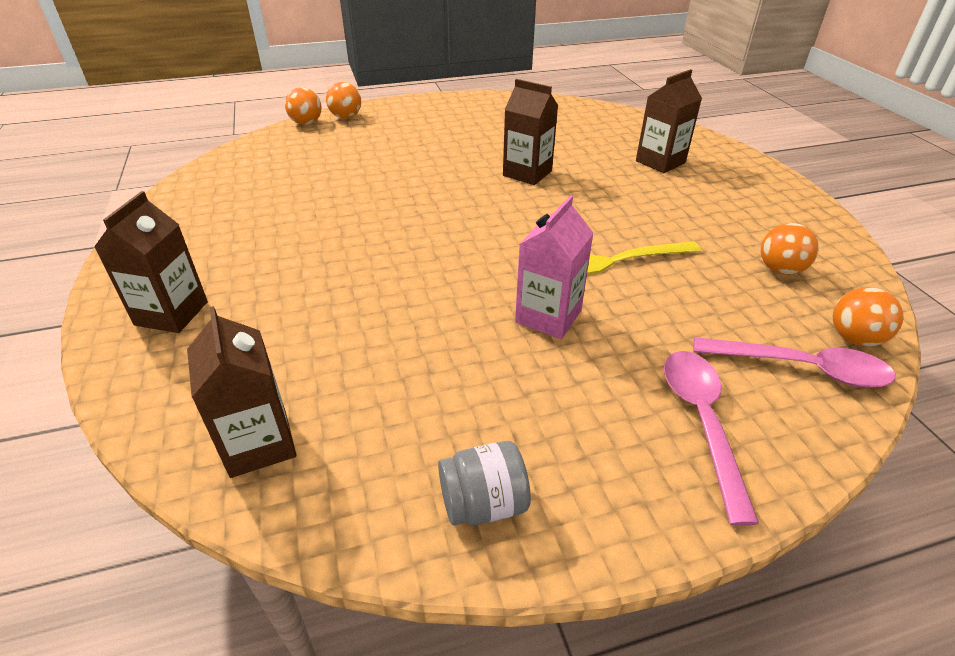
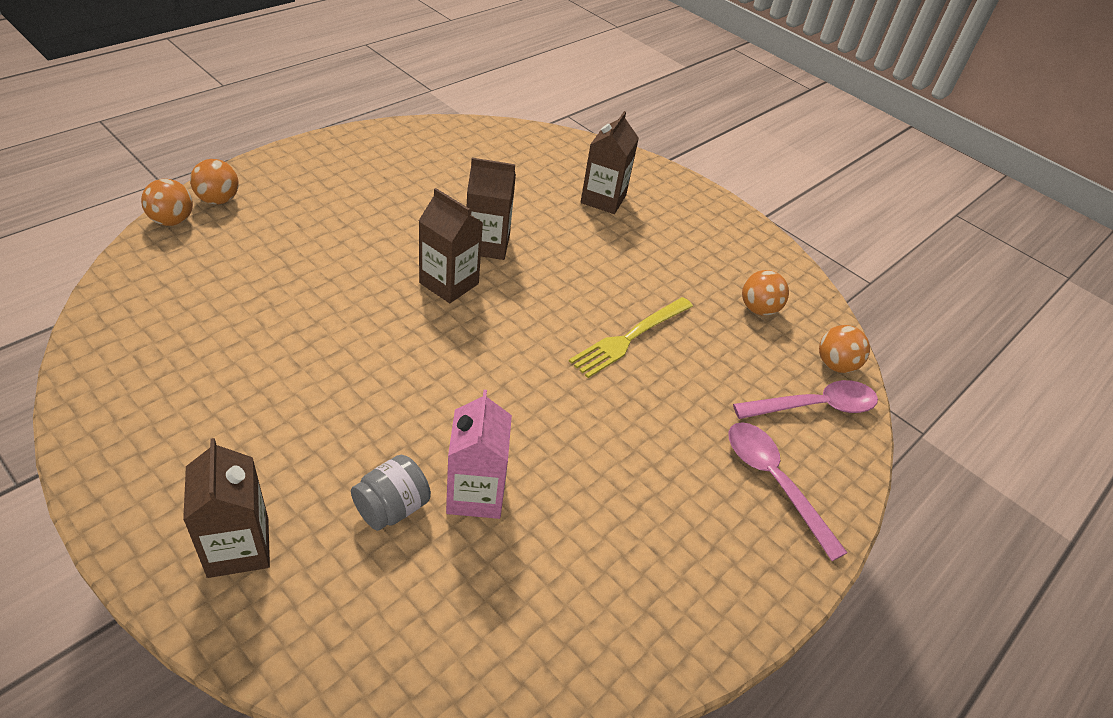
camera: 35 degrees left, 5 degrees up
(259, 443) = (452, 649): brown carton -> brown carton (449, 283)
(483, 504) = (668, 619): grey jar -> grey jar (392, 508)
(548, 316) = (610, 420): pink carton -> pink carton (475, 494)

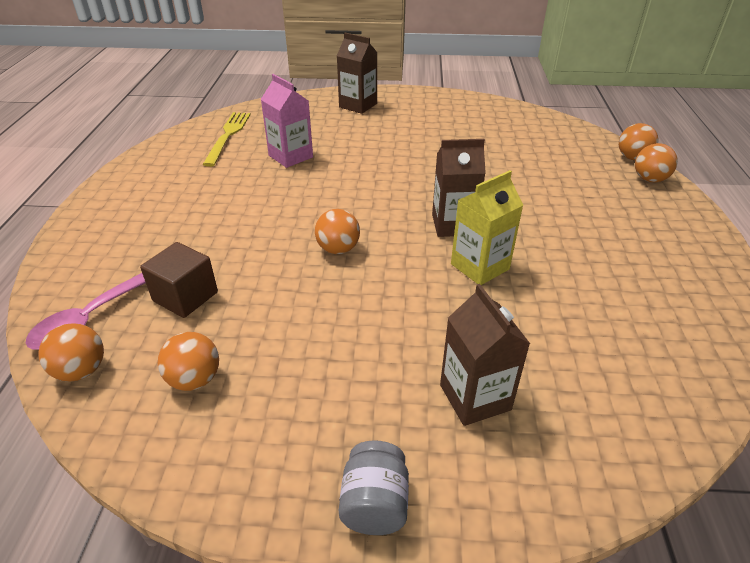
camera: 145 degrees right, 5 degrees down
(392, 508) = (320, 136): grey jar -> grey jar (374, 504)
(487, 244) = (480, 266): brown carton -> yellow carton
(571, 330) = (338, 249): none -> orange ball
(629, 338) = (291, 271): yellow fork -> yellow fork (228, 136)
(732, 374) = (185, 296): none -> brown cube
(774, 482) = (114, 246): pink spoon -> none

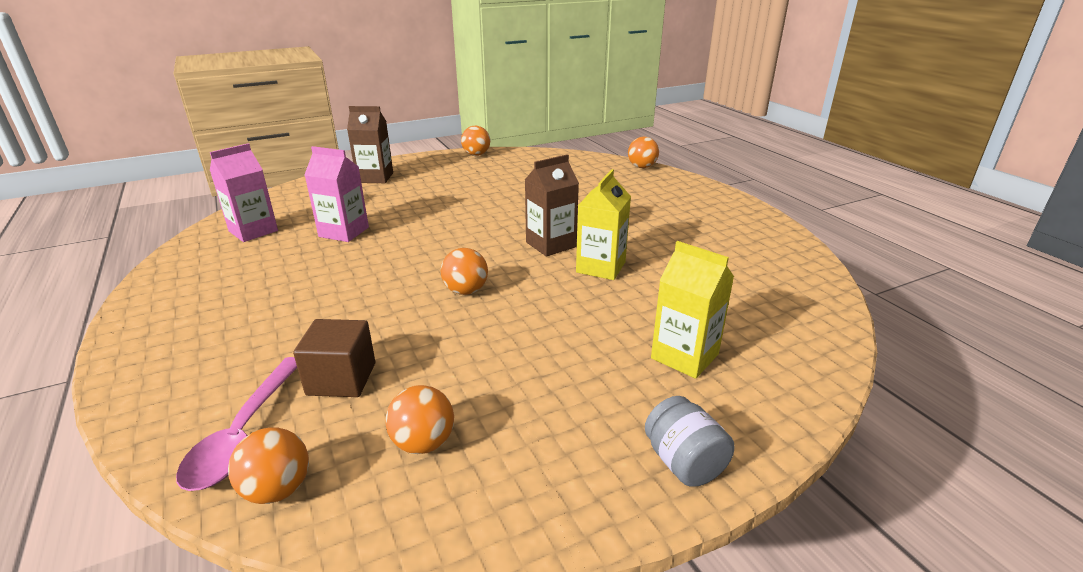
camera: 30 degrees left, 10 degrees down
(228, 136) = (253, 231): yellow fork -> pink carton
(475, 397) = (684, 356): brown carton -> yellow carton
(649, 179) = (666, 178): orange ball -> orange ball (476, 155)

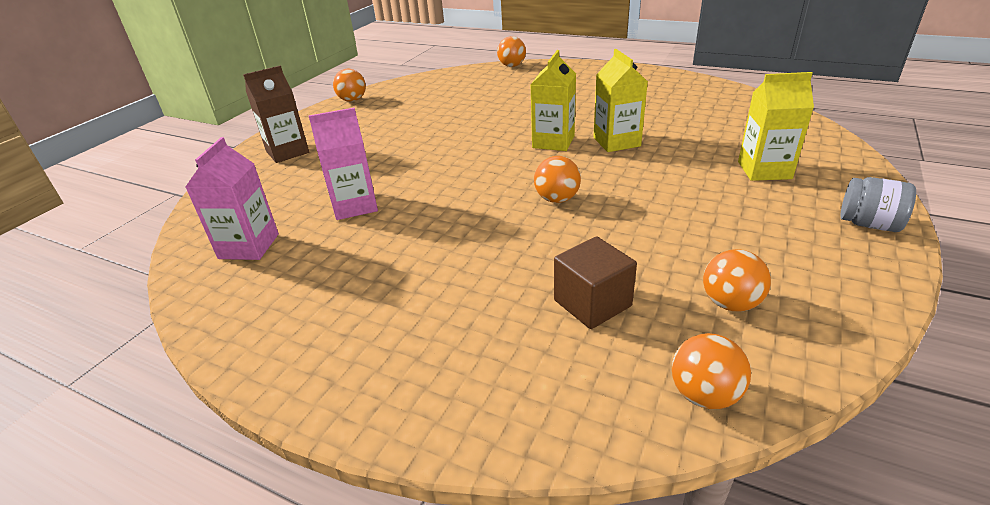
camera: 35 degrees left, 5 degrees up
(244, 433) = (601, 383): pink spoon -> none
(551, 244) = (553, 142): brown carton -> yellow carton

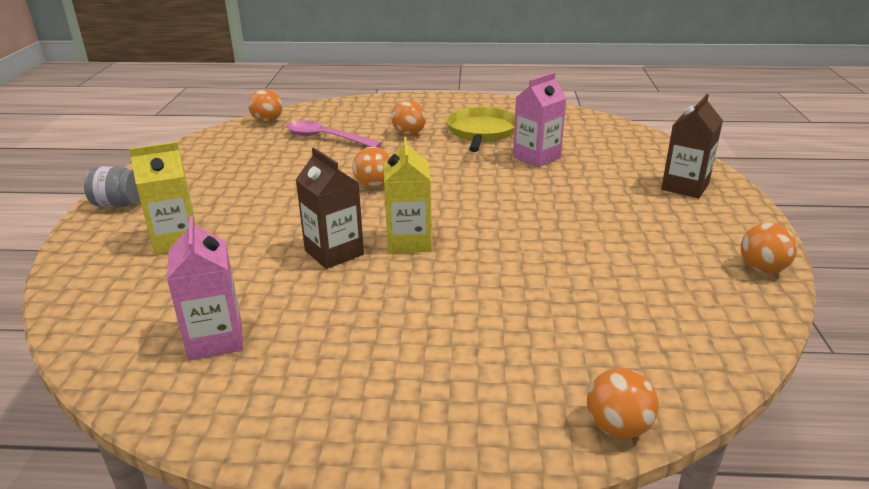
camera: 155 degrees right, 5 degrees down
(249, 246) = (570, 128): pink carton -> pink carton (215, 339)
(360, 264) = (481, 132): none -> yellow pan
(592, 303) = (326, 138): brown cube -> pink spoon
(616, 142) = (334, 252): yellow carton -> brown carton
(730, 303) = (245, 149): orange ball -> orange ball (409, 134)

